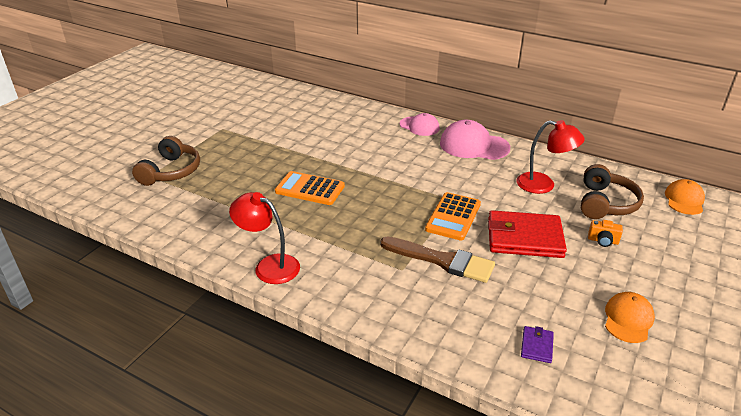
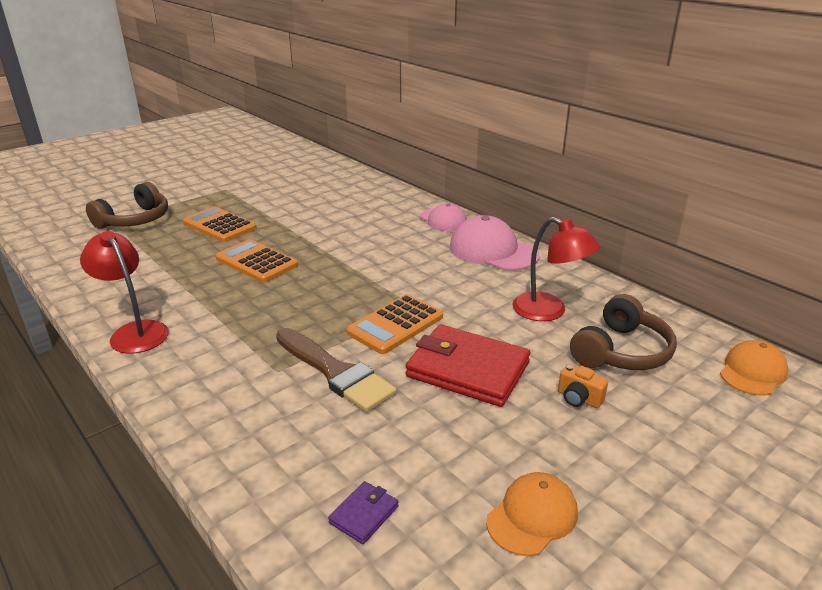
camera: 20 degrees right, 5 degrees down
(250, 163) = (219, 225): none -> orange calculator

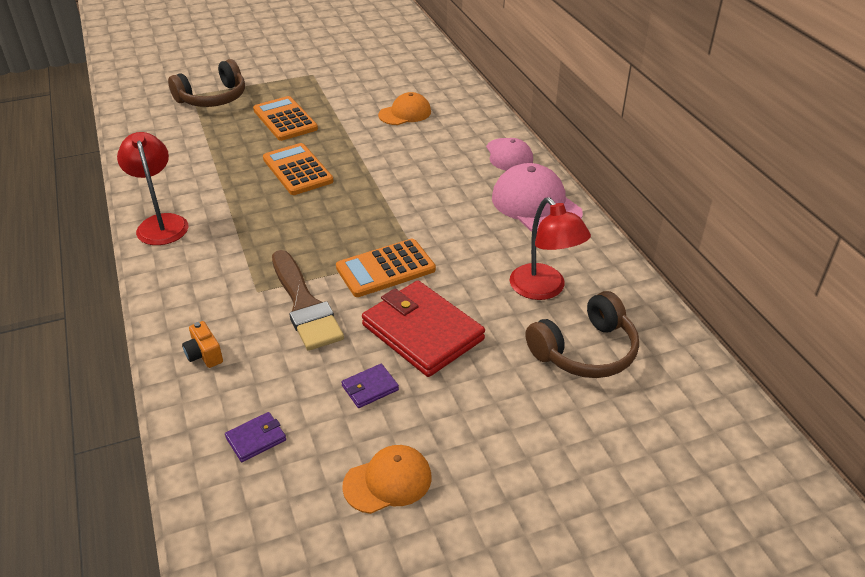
camera: 20 degrees right, 10 degrees up
(452, 431) = (370, 388): none -> purple wallet
(578, 398) = (506, 388): orange camera -> orange camera (204, 355)
(752, 372) = (706, 408): orange cap -> orange cap (405, 113)

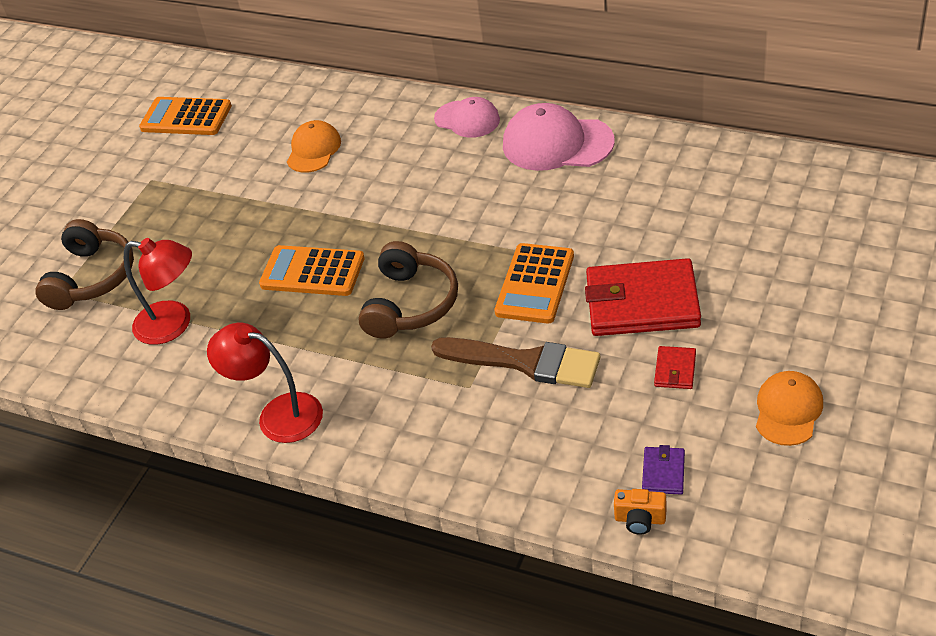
camera: 40 degrees left, 5 degrees up
(204, 355) = (520, 463): orange camera -> orange camera (640, 519)
(285, 119) = (210, 240): orange calculator -> orange calculator (186, 117)
(370, 388) = (675, 370): purple wallet -> red wallet
(544, 289) = (668, 201): red lamp -> red lamp (174, 324)
(585, 351) = (762, 219): brown headphones -> brown headphones (410, 304)

